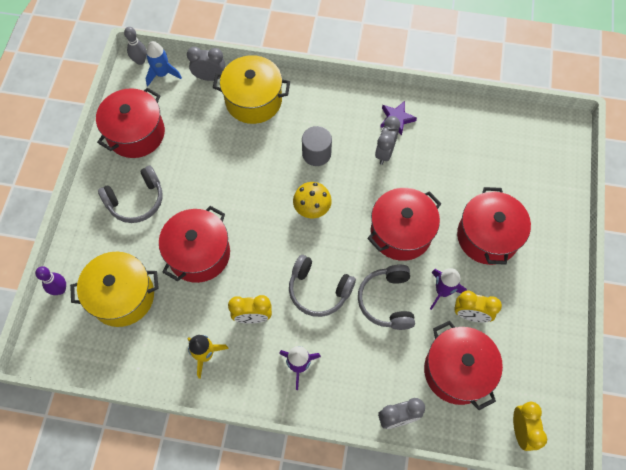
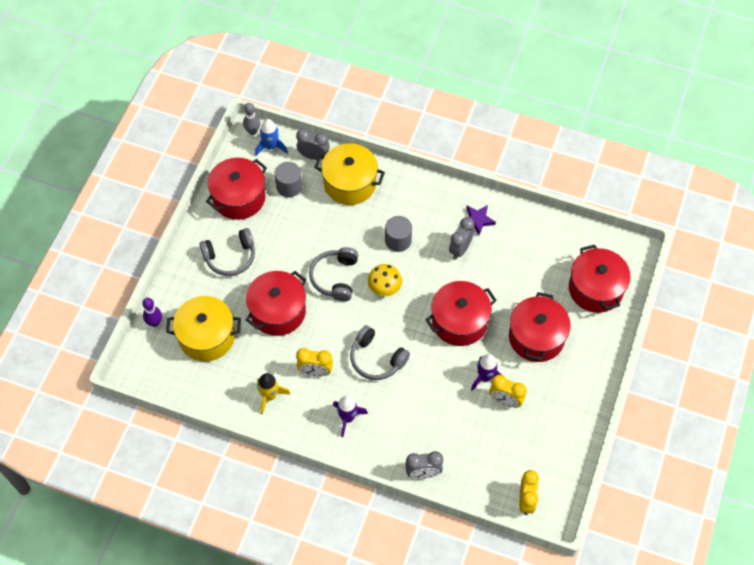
camera: 10 degrees right, 5 degrees down
(189, 113) = (289, 186): none -> grey cylinder
(387, 301) = (434, 377): grey headphones -> grey headphones (335, 278)
(457, 371) = (482, 444): red pot -> red pot (595, 289)

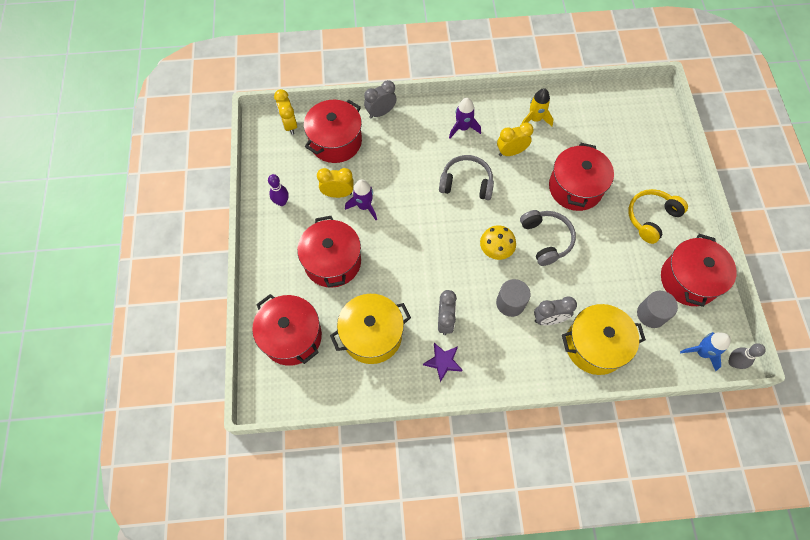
camera: 155 degrees right, 5 degrees up
(154, 322) = (668, 136): purple bowling pin -> purple bowling pin (281, 202)
(206, 337) = (618, 143): yellow pot -> yellow pot (372, 335)
(230, 257) = (651, 218): grey headphones -> yellow headphones
(313, 156) = (651, 361): grey clock -> grey clock (549, 319)
(459, 322) = (410, 246): red pot -> red pot (335, 141)

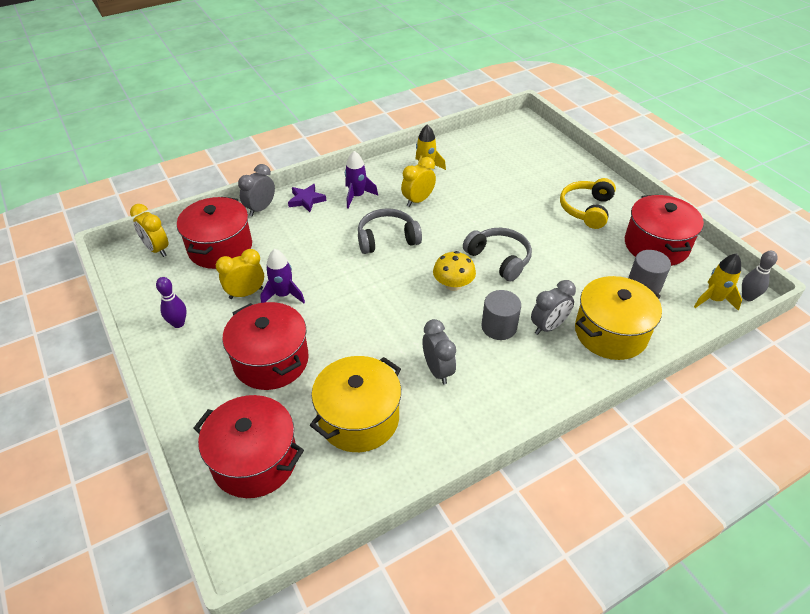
camera: 25 degrees left, 20 degrees down
(443, 362) = (459, 412): purple star -> purple star (306, 200)
(575, 188) = (499, 209): red pot -> none
(701, 352) = (713, 299): blue rocket -> yellow rocket

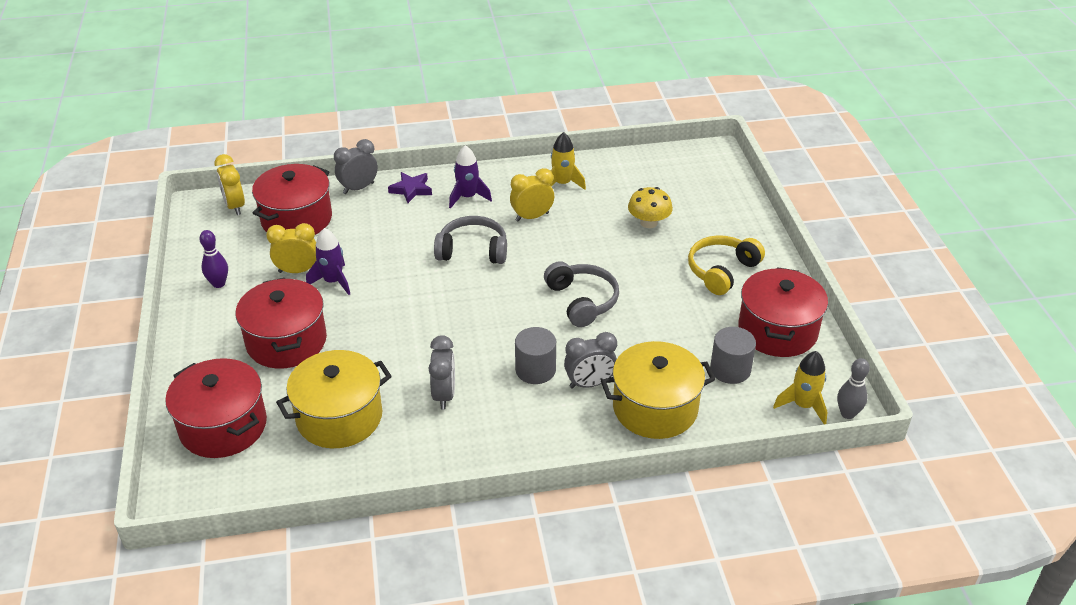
camera: 20 degrees right, 5 degrees down
(453, 285) = (514, 315): yellow mushroom -> yellow mushroom (648, 222)

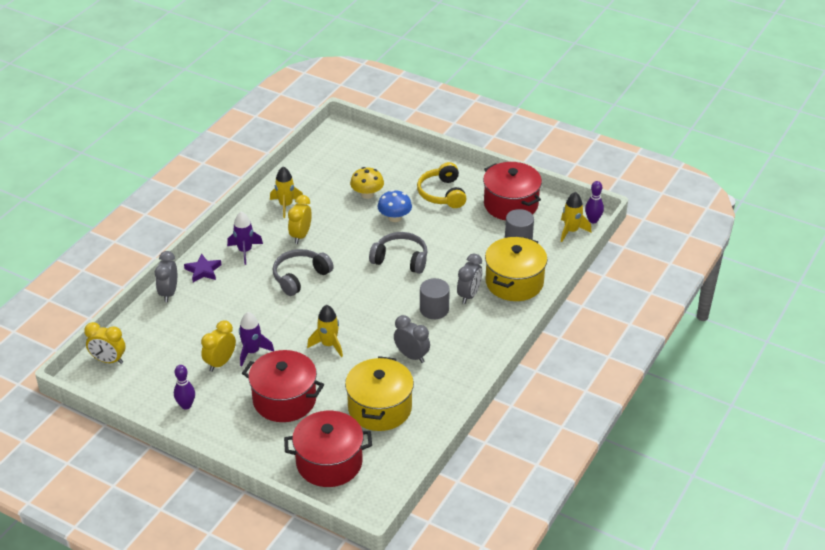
camera: 50 degrees left, 0 degrees up
(296, 219) = (164, 338): red pot -> none
(396, 325) = (328, 345): none -> yellow rocket
(639, 260) = (394, 217): none -> blue mushroom
(847, 413) = (593, 220): grey bowling pin -> purple bowling pin

